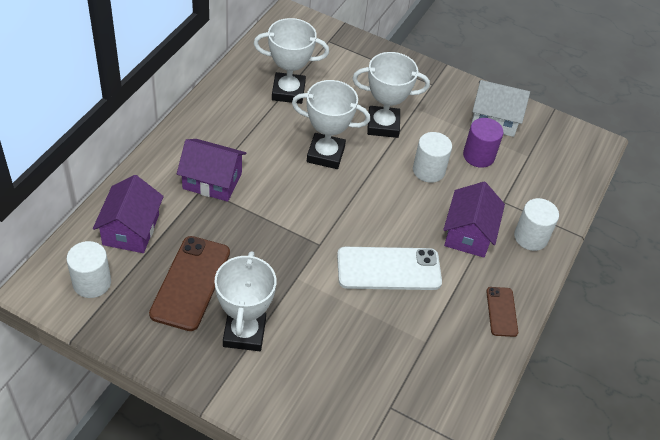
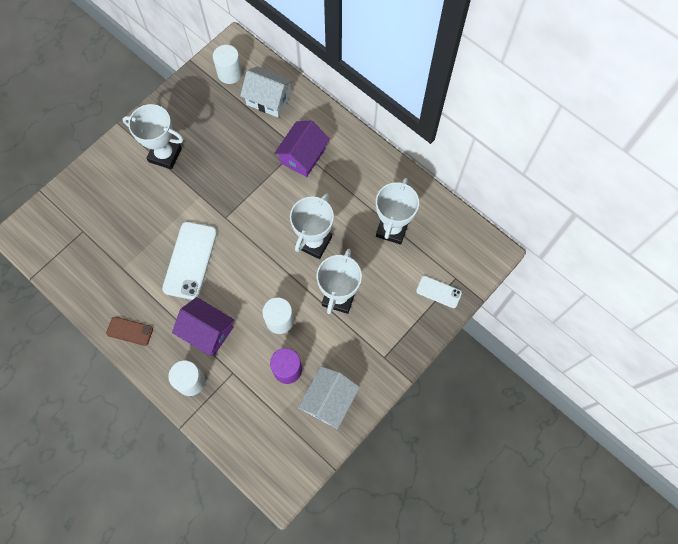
camera: 110 degrees right, 20 degrees up
(131, 229) = (269, 99): purple house -> white house
(191, 283) = (214, 129): brown phone -> none
(348, 51) = (438, 292): none -> white phone

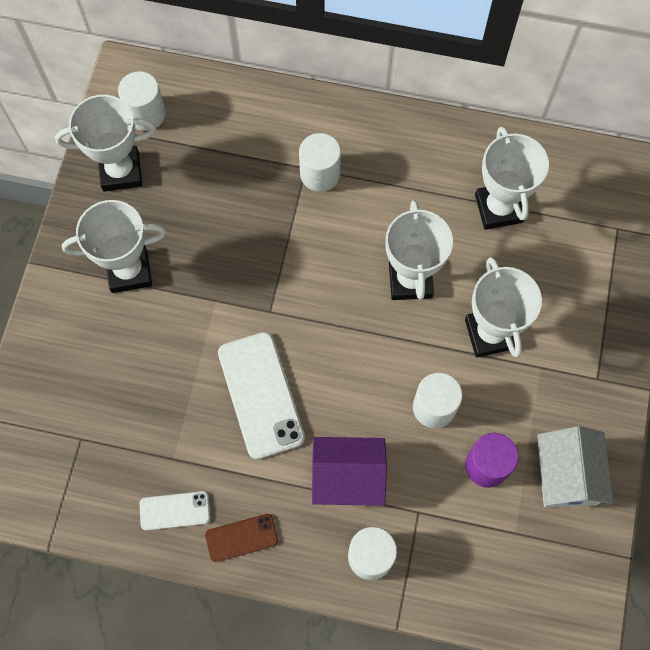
camera: 30 degrees left, 0 degrees up
(195, 98) = (121, 172): none -> white trophy
(269, 99) = (223, 122): white house -> none
(303, 156) = (320, 174): purple house -> white cylinder
(438, 292) = (609, 257): white phone -> white phone (175, 511)

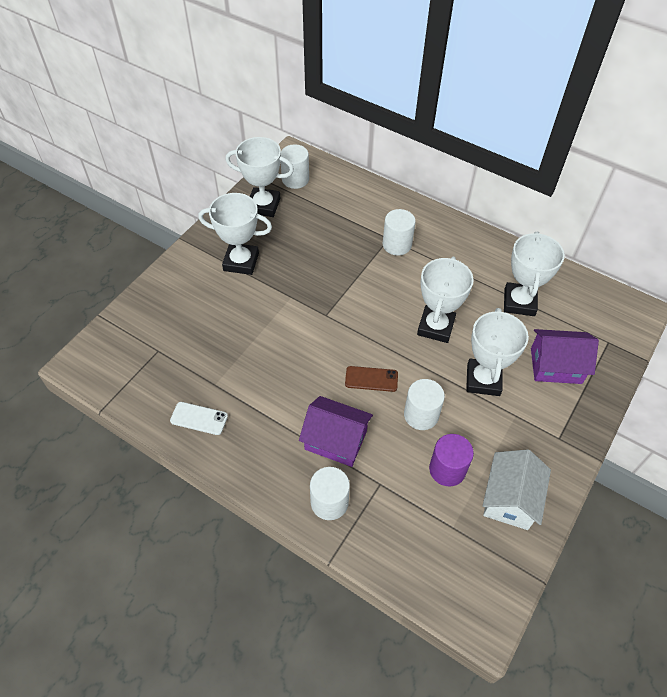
camera: 20 degrees right, 15 degrees down
(241, 538) = (238, 454): brown phone -> brown phone (371, 379)
(260, 395) = (295, 364): white phone -> none
(567, 283) = (556, 366): none -> purple house

